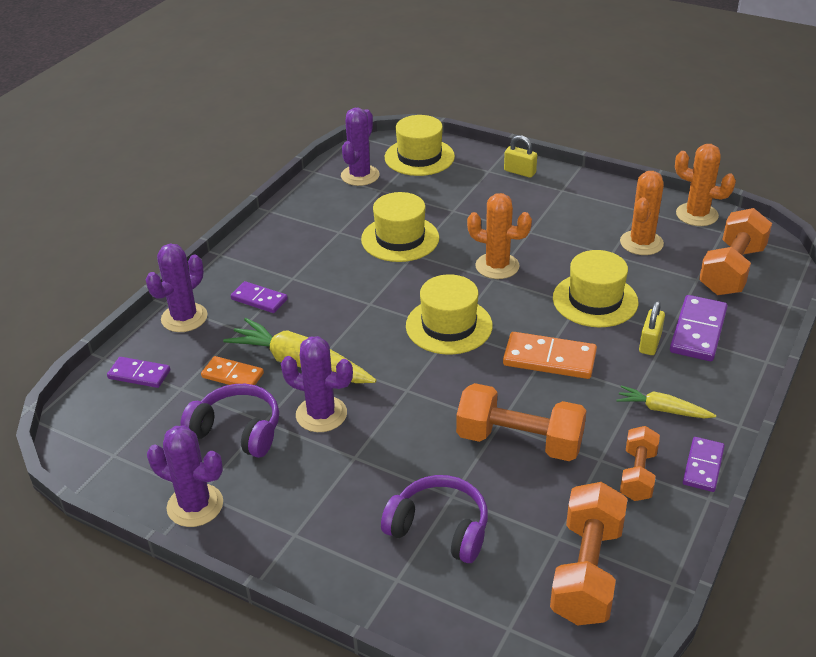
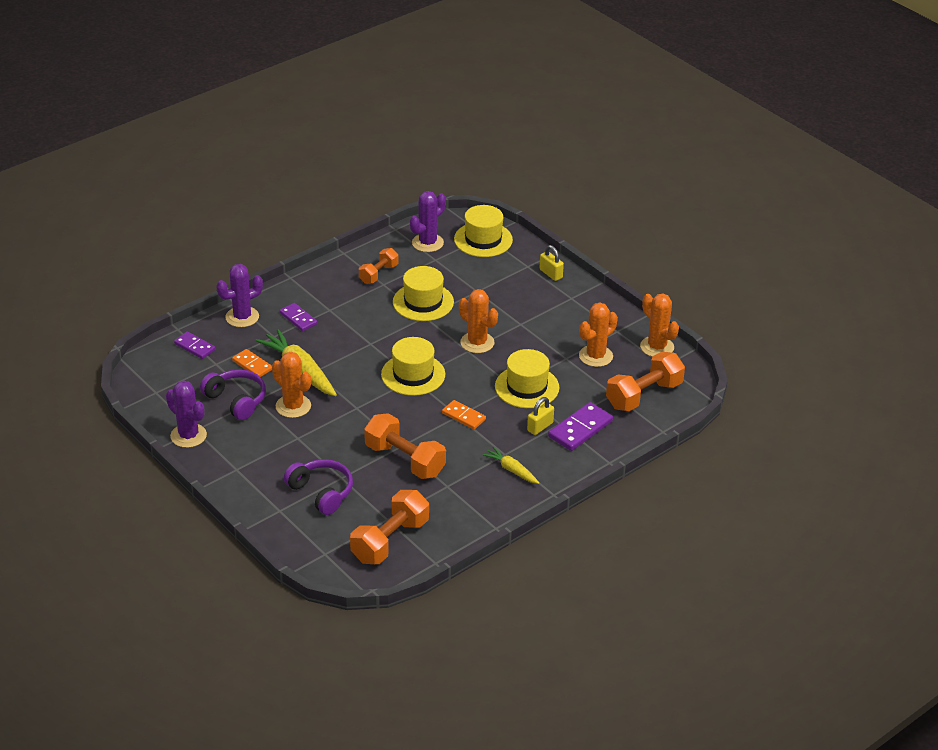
camera: 20 degrees right, 0 degrees up
(321, 414) = (293, 406): purple cactus -> orange cactus
(549, 359) = (464, 416): orange domino -> orange domino, size x0.64
(638, 475) = (463, 501): orange dumbbell -> orange dumbbell (378, 274)
(703, 466) = (508, 509): purple domino -> none

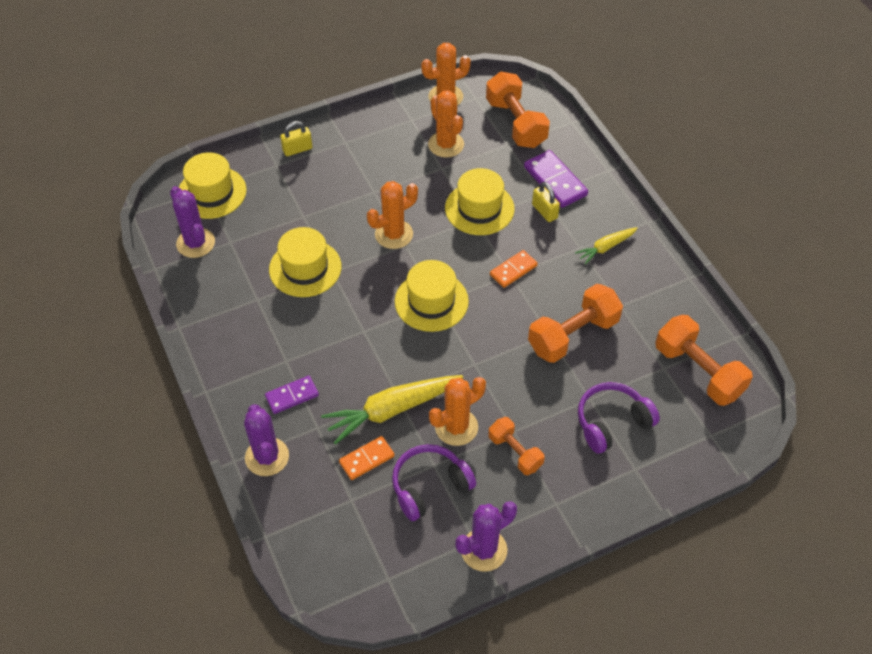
camera: 75 degrees left, 15 degrees up
(194, 347) = (310, 520): purple domino -> none
(378, 274) = (235, 300): orange dumbbell -> orange dumbbell (515, 452)

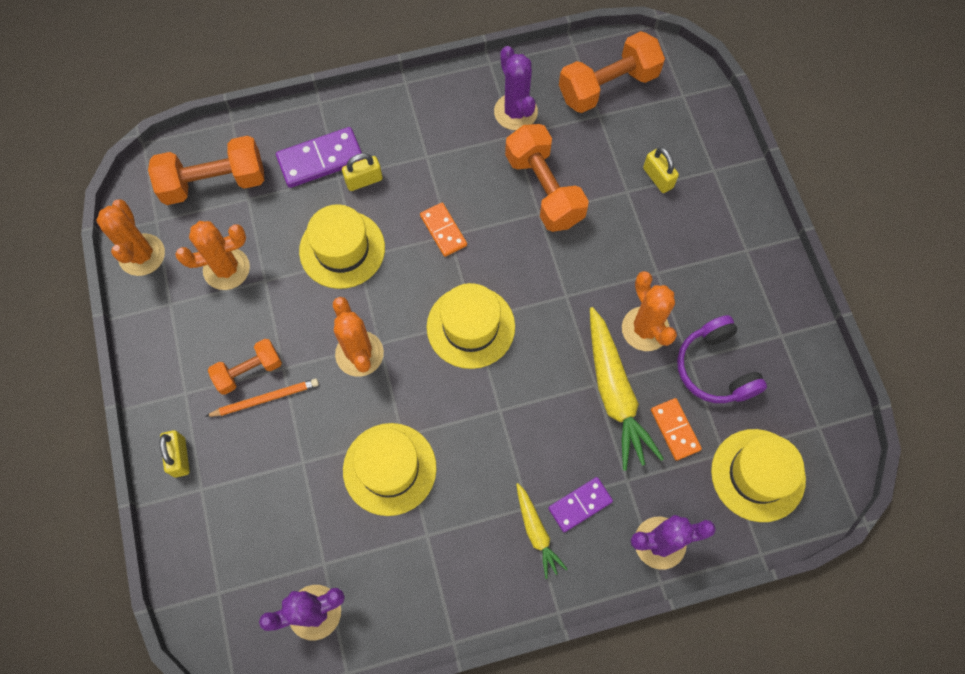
camera: 80 degrees left, 15 degrees up
(212, 192) = (227, 583): yellow hat -> yellow hat (757, 475)
(292, 396) = (580, 505): purple domino -> purple domino turned 75 degrees clockwise
(348, 186) = (265, 399): none -> orange pencil
(484, 550) = (792, 328): purple cactus -> purple cactus (515, 112)
(515, 452) = (682, 276): orange dumbbell -> orange dumbbell (248, 371)
(606, 247) = (431, 130): yellow carrot -> yellow carrot (536, 532)
(612, 422) = (658, 178): purple headphones -> yellow padlock

